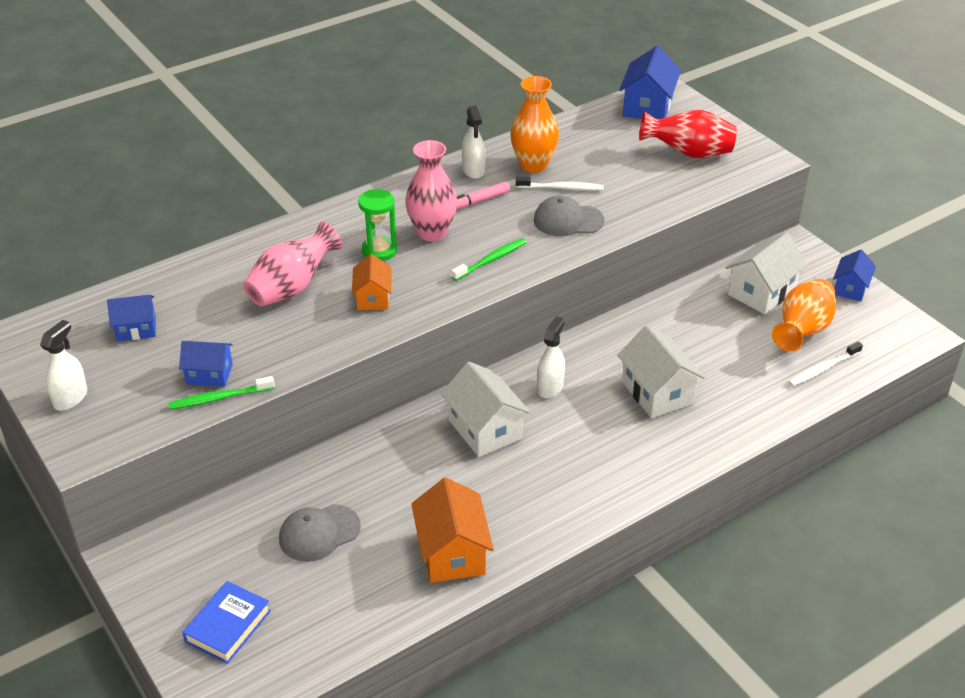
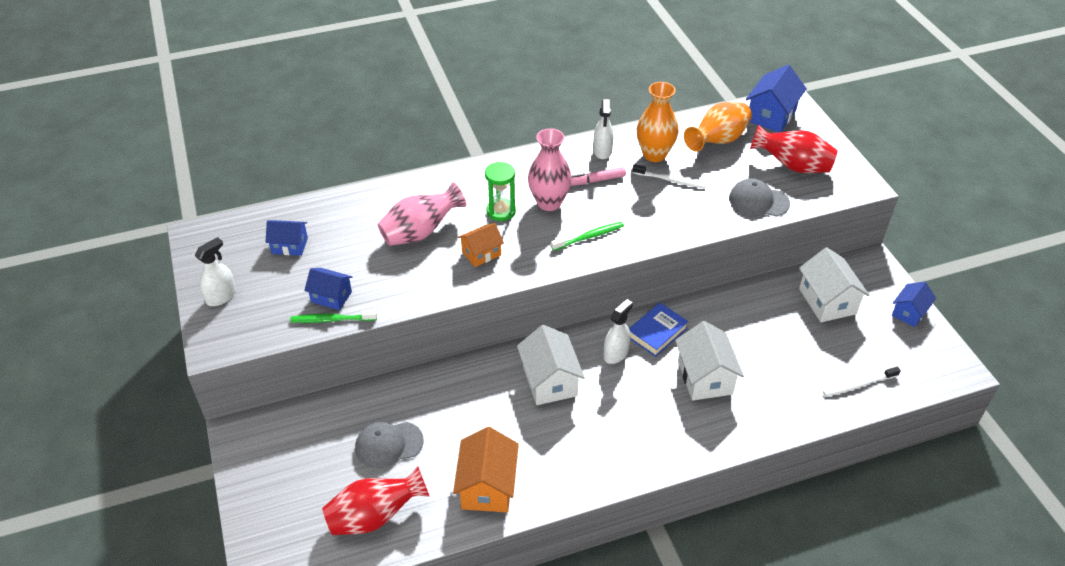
camera: 15 degrees right, 5 degrees up
(228, 626) = (293, 509): blue book -> blue book (657, 333)
(330, 612) = (375, 516): none -> red vase
(373, 298) = (481, 253): orange house -> orange house turned 45 degrees clockwise
(568, 220) = (666, 212): grey cap -> grey cap (758, 201)
(761, 292) = (827, 301): white house -> white house turned 75 degrees counterclockwise
(802, 331) = (851, 345): orange vase -> orange vase (717, 141)

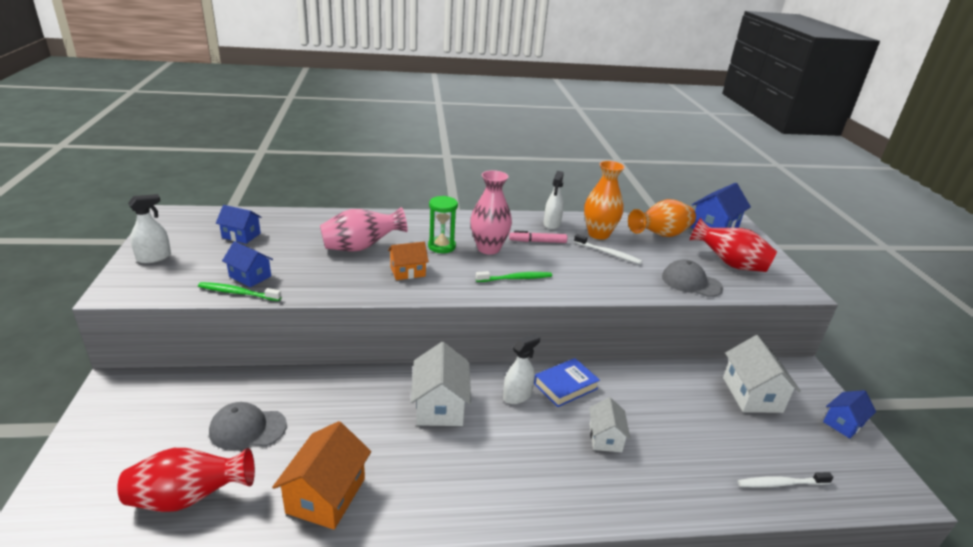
camera: 10 degrees right, 15 degrees down
(704, 377) = (605, 438): white house -> white house, size x0.62

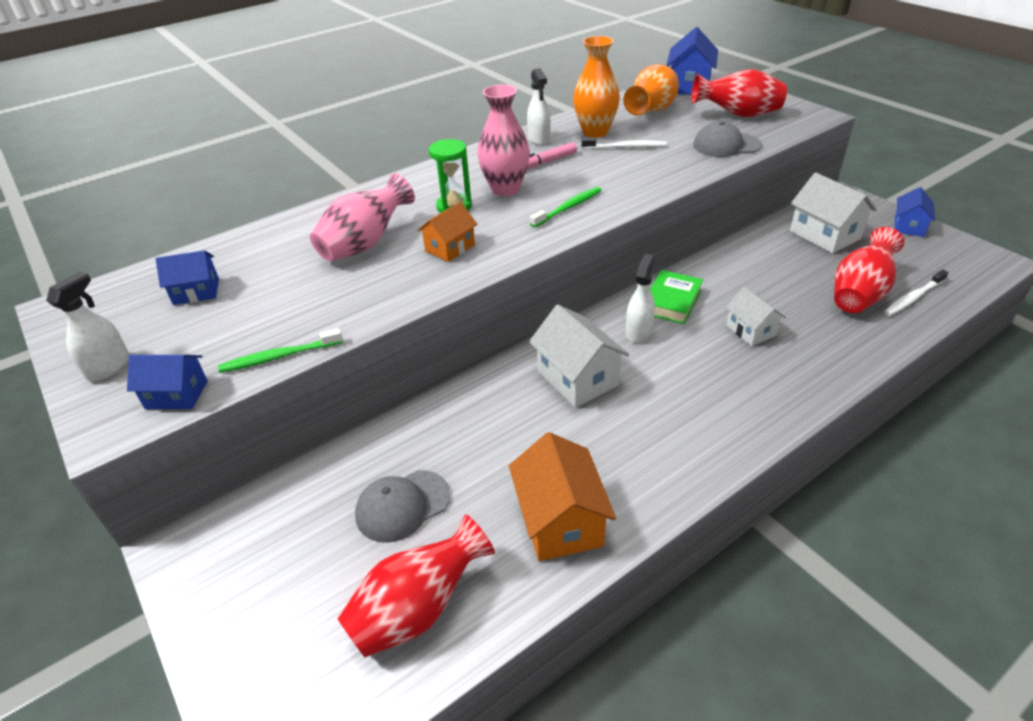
camera: 25 degrees left, 10 degrees up
(250, 276) = (270, 332): blue house -> blue house (176, 394)
(565, 386) = (671, 301): blue book -> green book
(732, 456) = (859, 294): none -> red vase

